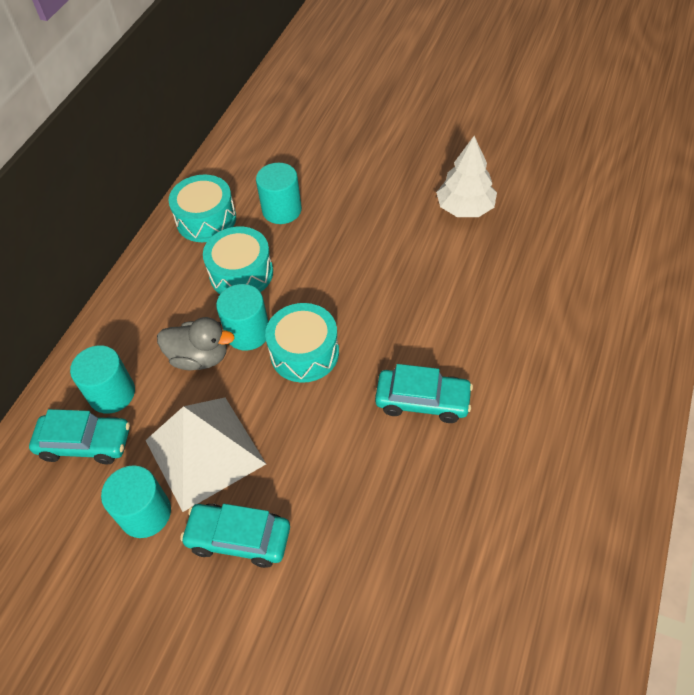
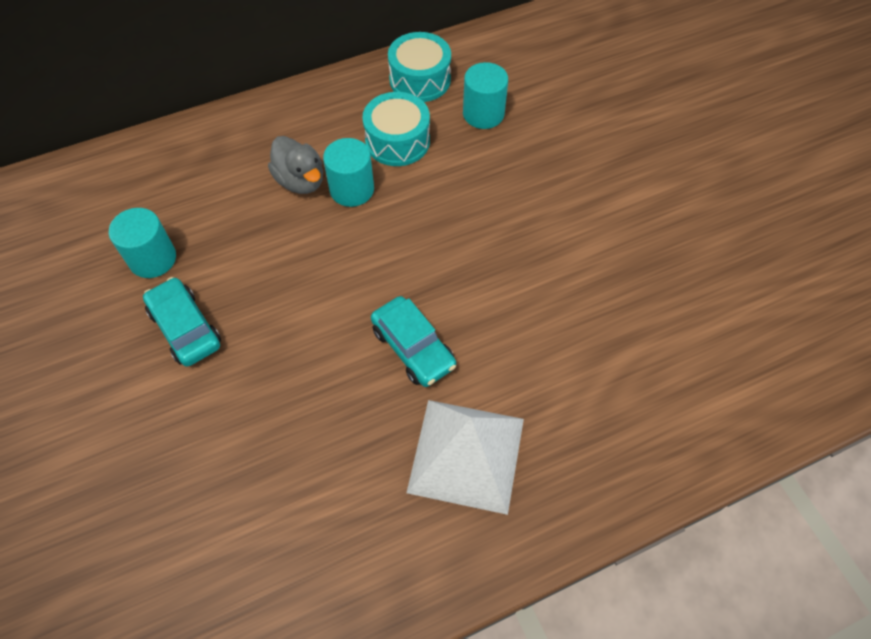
camera: 40 degrees right, 5 degrees up
(85, 443) = (170, 180): turquoise car -> none
(112, 393) = (220, 159): turquoise cylinder -> none
(205, 452) = (230, 250): white pyramid -> white pyramid (466, 455)
(304, 353) = (373, 237): turquoise drum -> none
(465, 208) = (635, 225): white tree -> none

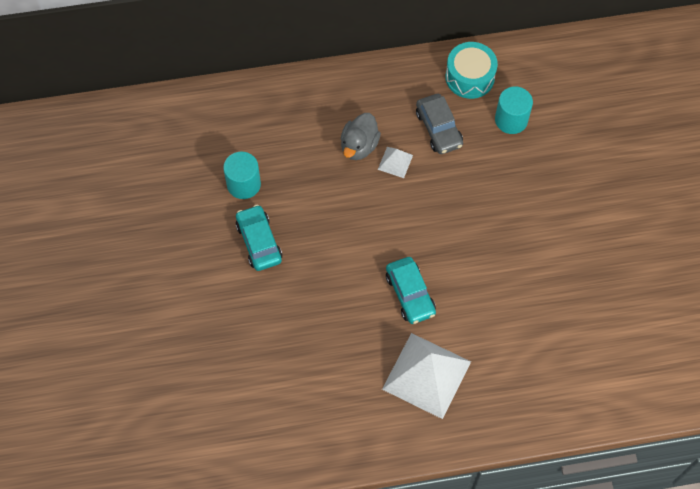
camera: 15 degrees right, 5 degrees up
(300, 181) = (359, 146): grey duck -> grey duck turned 45 degrees clockwise
(352, 189) = (395, 162): turquoise cylinder -> white pyramid
(397, 141) = (439, 129): turquoise drum -> grey car

